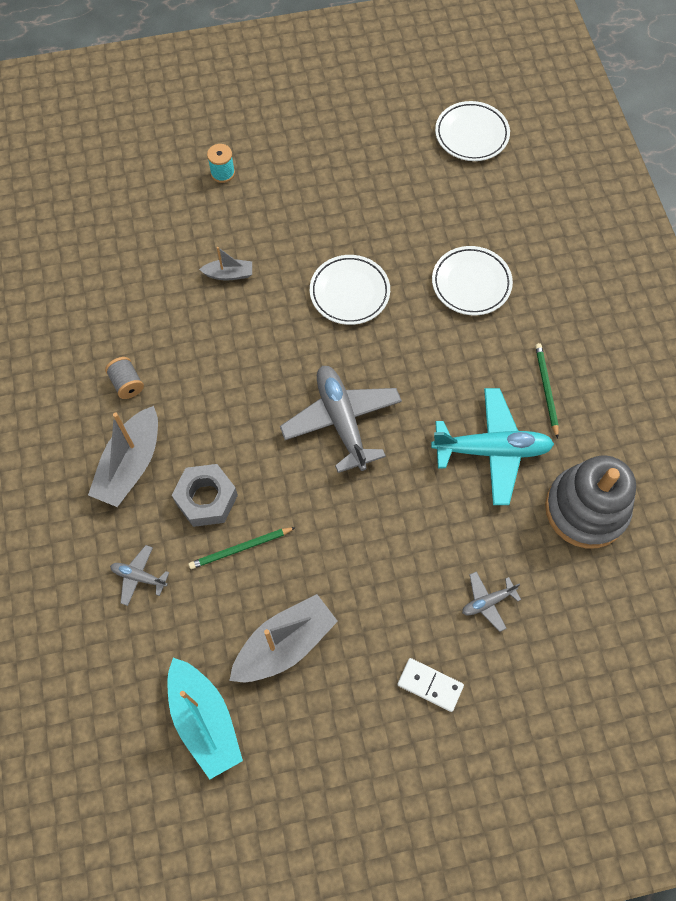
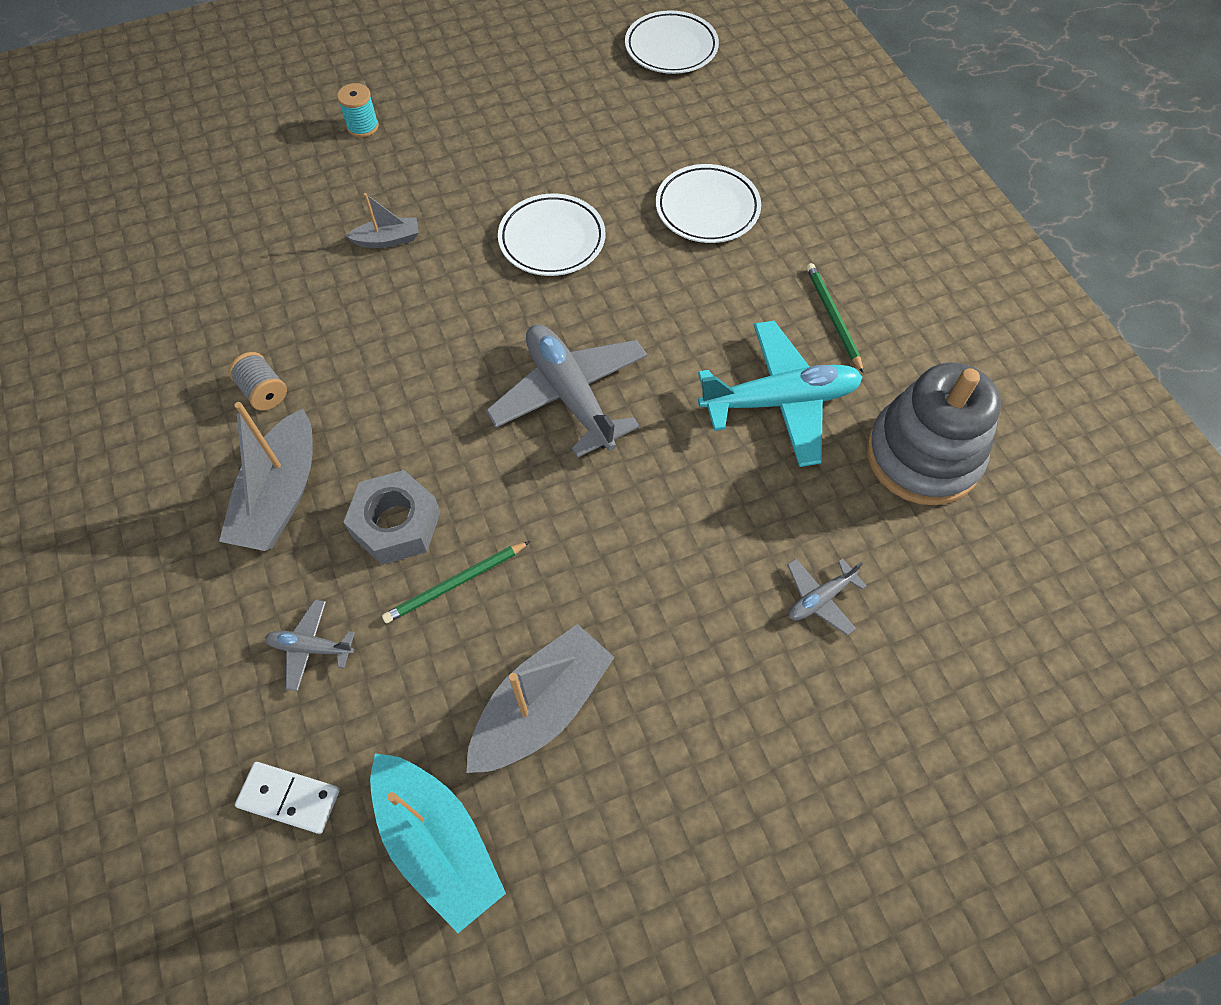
camera: 10 degrees left, 5 degrees down
(430, 685) = (764, 728): white domino -> white domino (289, 798)

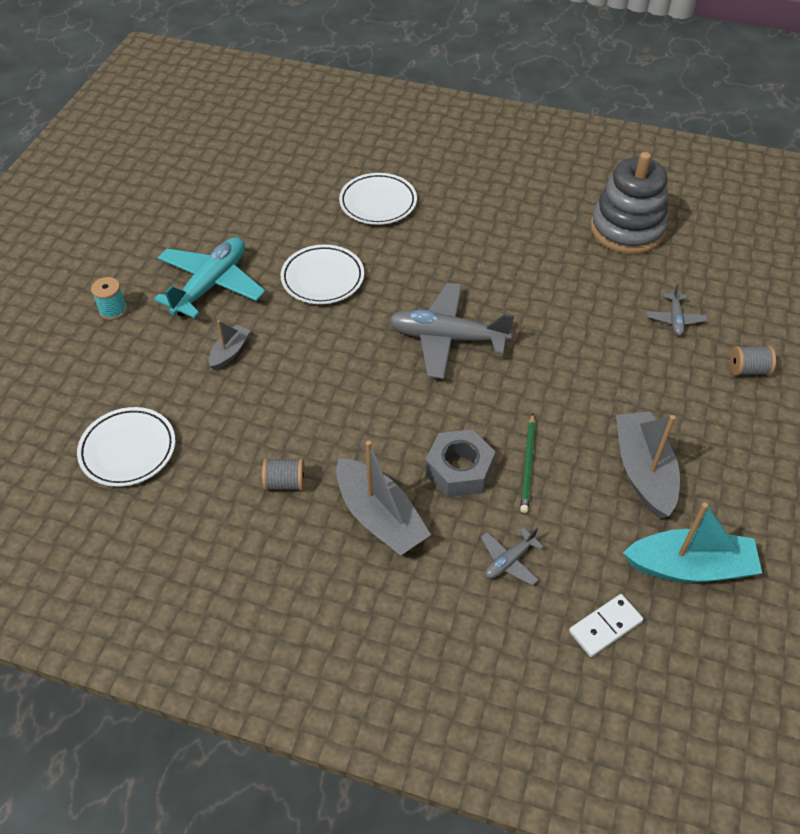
camera: 50 degrees left, 10 degrees down
(671, 48) = (237, 141): white plate -> white plate (128, 450)
(779, 401) = (540, 258): turquoise plane -> turquoise plane (211, 285)
(814, 732) = (748, 370): none -> grey spool
(833, 317) = (508, 204): green pencil -> none

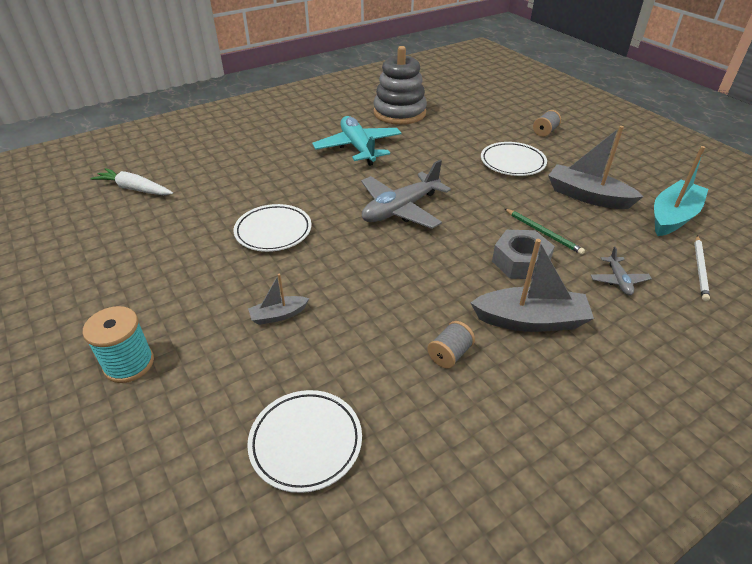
camera: 50 degrees left, 10 degrees down
(113, 310) = (129, 364): turquoise spool -> turquoise spool, size x1.52
(211, 285) = (194, 289): turquoise plane -> turquoise plane (358, 148)
(230, 352) = (278, 315): grey boat -> grey boat turned 90 degrees counterclockwise
(286, 159) = (135, 189): none -> white carrot
(378, 203) = (243, 175): white plate -> white plate (512, 163)
(605, 626) = (700, 269): white domino -> white pencil
(675, 319) = (484, 132): grey plane -> none

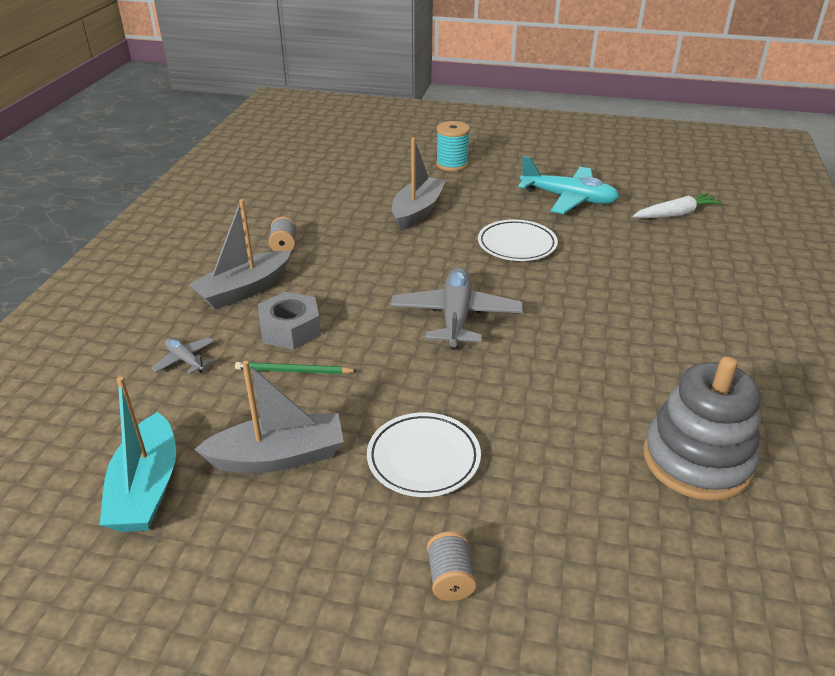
camera: 135 degrees right, 5 degrees down
(278, 315) = (417, 211): grey boat -> grey boat, size x1.90
(306, 442) = (318, 185): white plate -> none
(358, 148) = (619, 361): turquoise plane -> turquoise plane (568, 199)
(700, 269) = (98, 420): white pencil -> none

